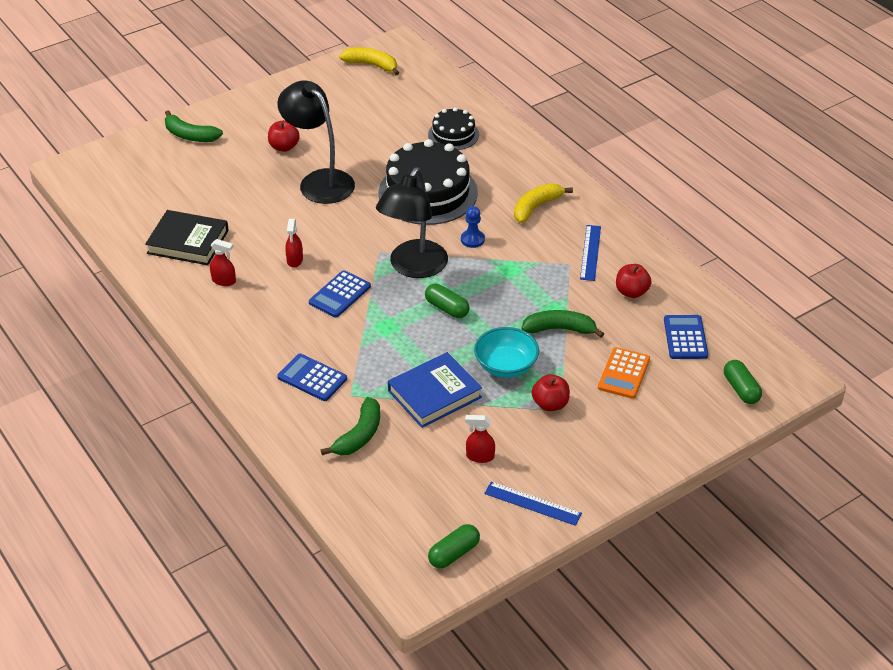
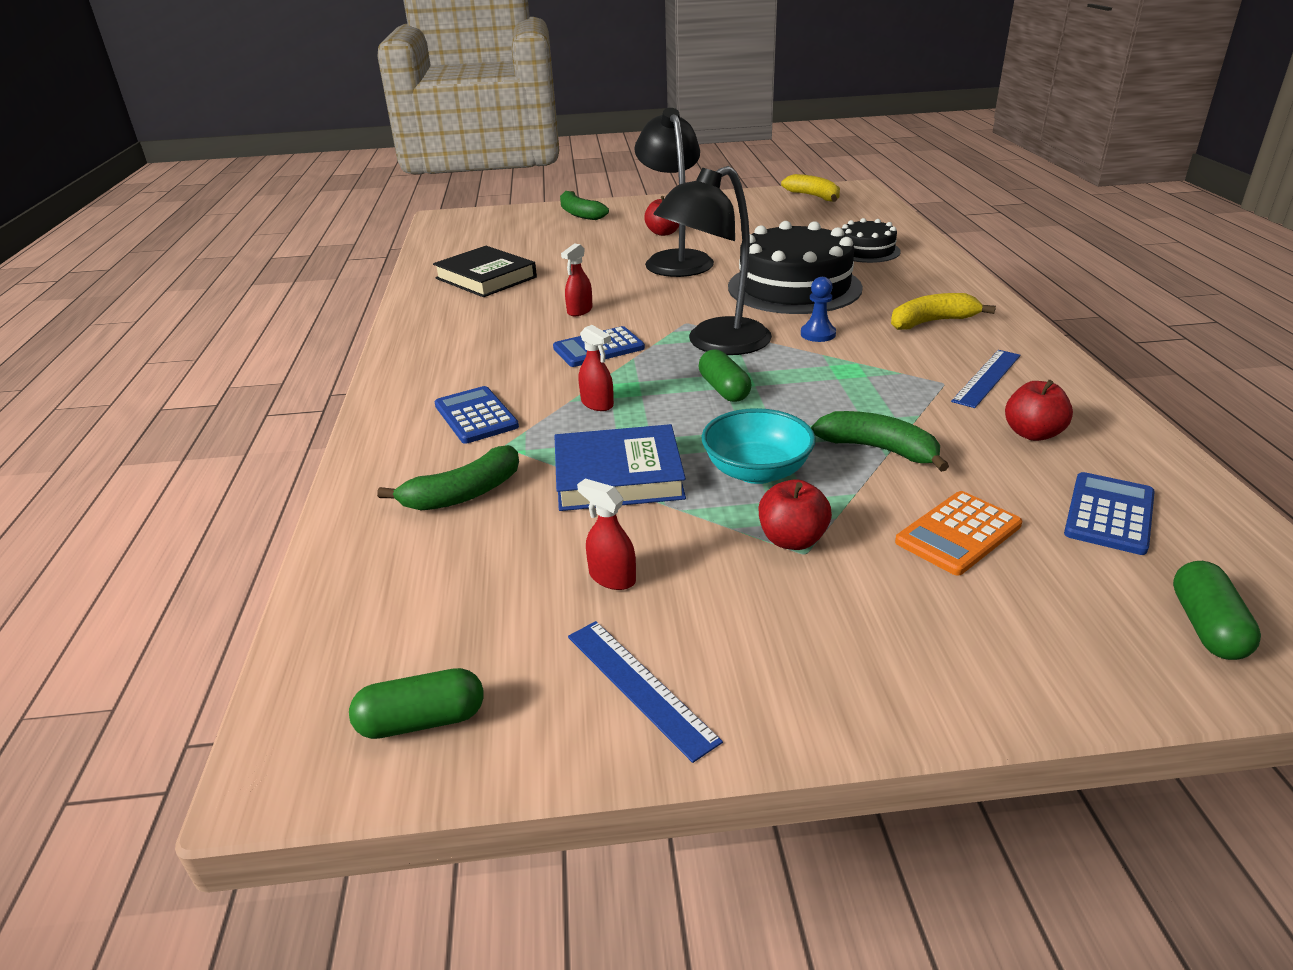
camera: 30 degrees right, 10 degrees down
(224, 281) = (484, 312): red spray bottle -> red spray bottle (597, 404)

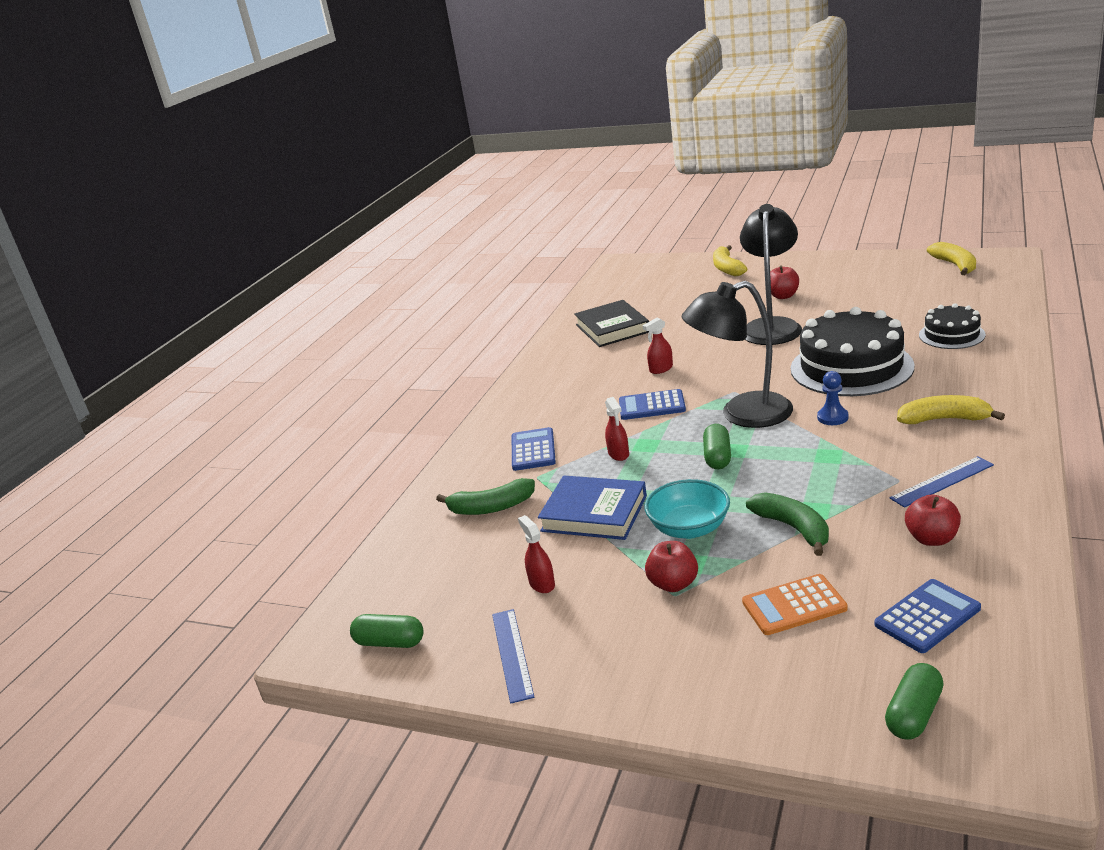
camera: 30 degrees right, 5 degrees down
(580, 214) = (727, 268): green banana -> yellow banana

